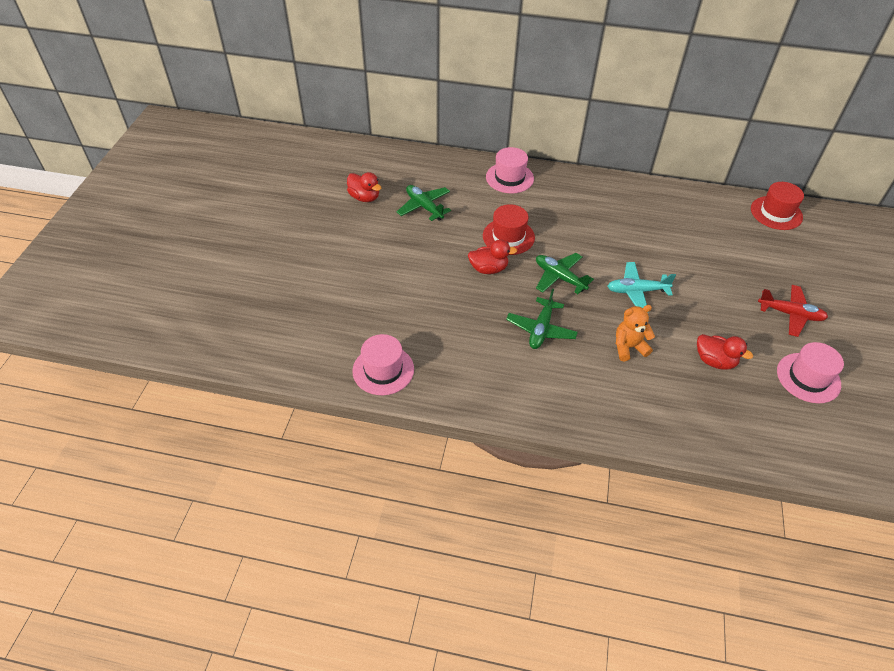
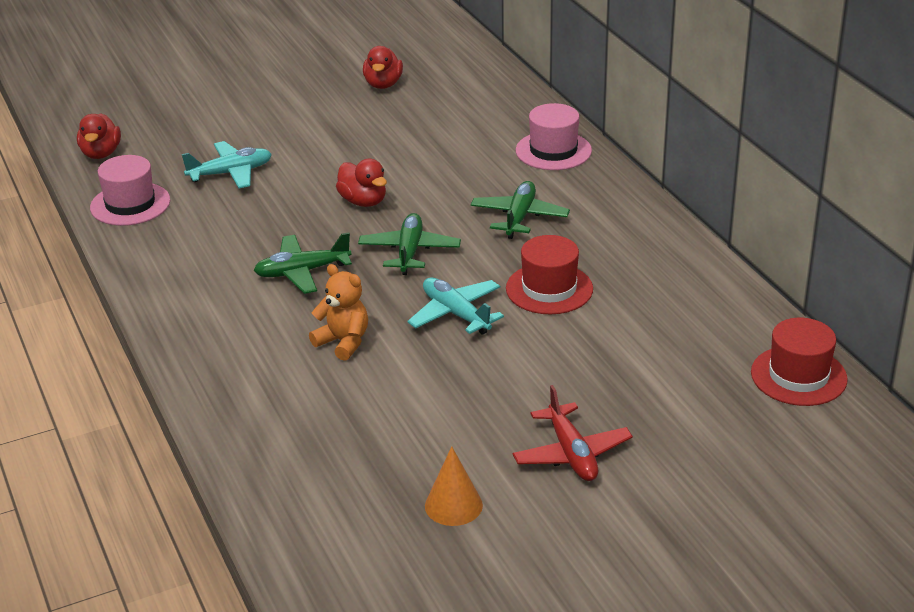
camera: 55 degrees right, 15 degrees down
(396, 307) = (230, 173): none -> turquoise plane
(424, 207) = (417, 122): green plane -> green plane (519, 217)
(508, 237) = (438, 192): red hat -> red hat (549, 289)
(714, 361) = (395, 415): red duck -> red duck (101, 153)
(808, 378) = (453, 505): pink hat -> orange cone

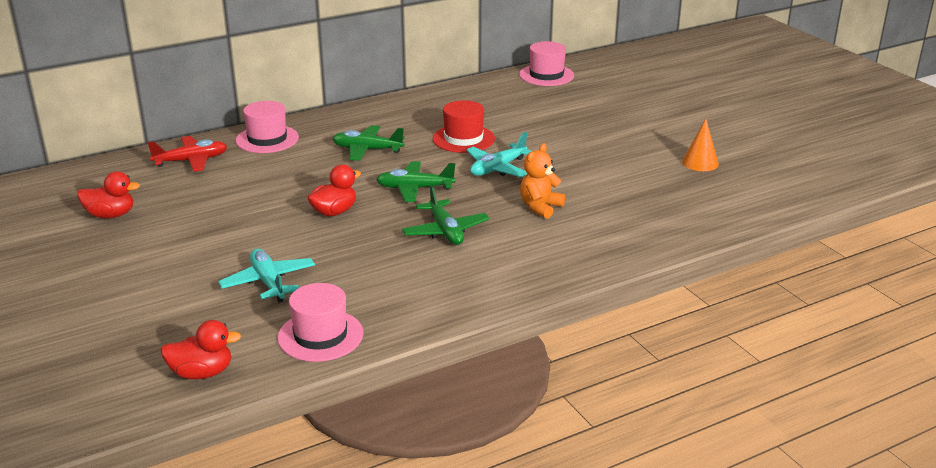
camera: 95 degrees left, 5 degrees down
(571, 453) = (638, 131): red plane -> red plane (191, 161)
(798, 376) = (546, 75): red hat -> pink hat

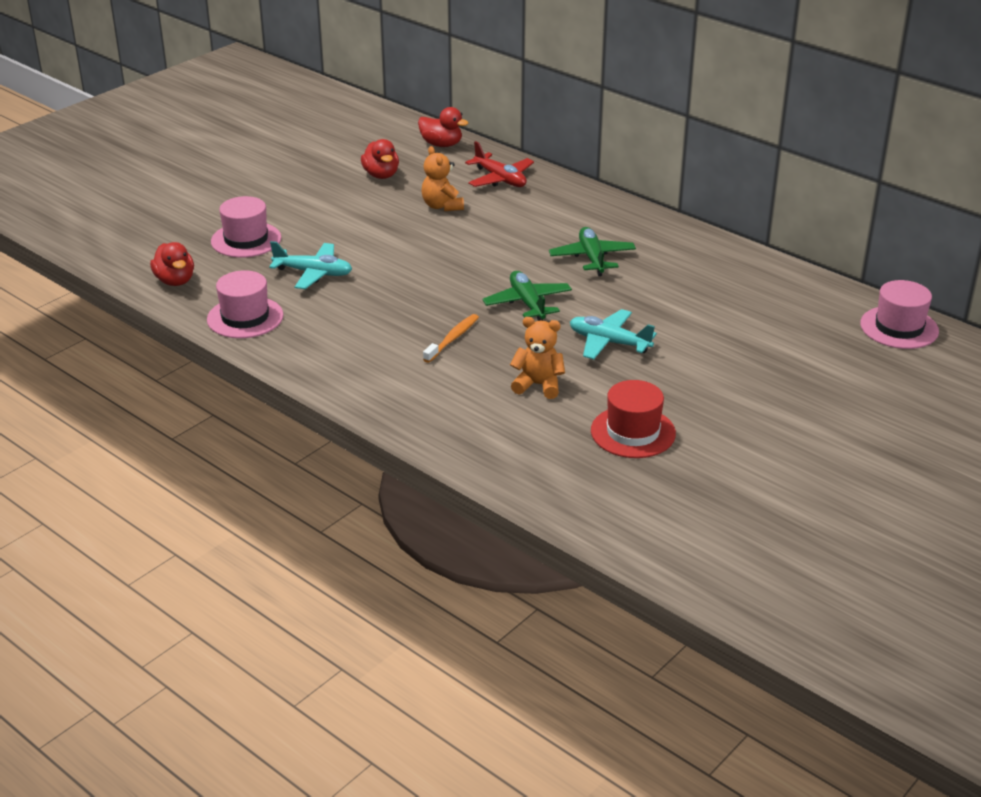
camera: 70 degrees right, 5 degrees up
(209, 196) = (442, 206): none -> orange teddy bear
(267, 139) = (572, 201): pink hat -> pink hat (246, 240)
(268, 282) = (313, 273): turquoise plane -> turquoise plane turned 60 degrees clockwise
(334, 212) = (452, 272): red duck -> red duck (441, 144)
(445, 231) = (452, 339): green plane -> orange toothbrush
(463, 139) = (664, 307): red hat -> red hat (633, 432)
(700, 163) = (736, 483): orange cone -> none

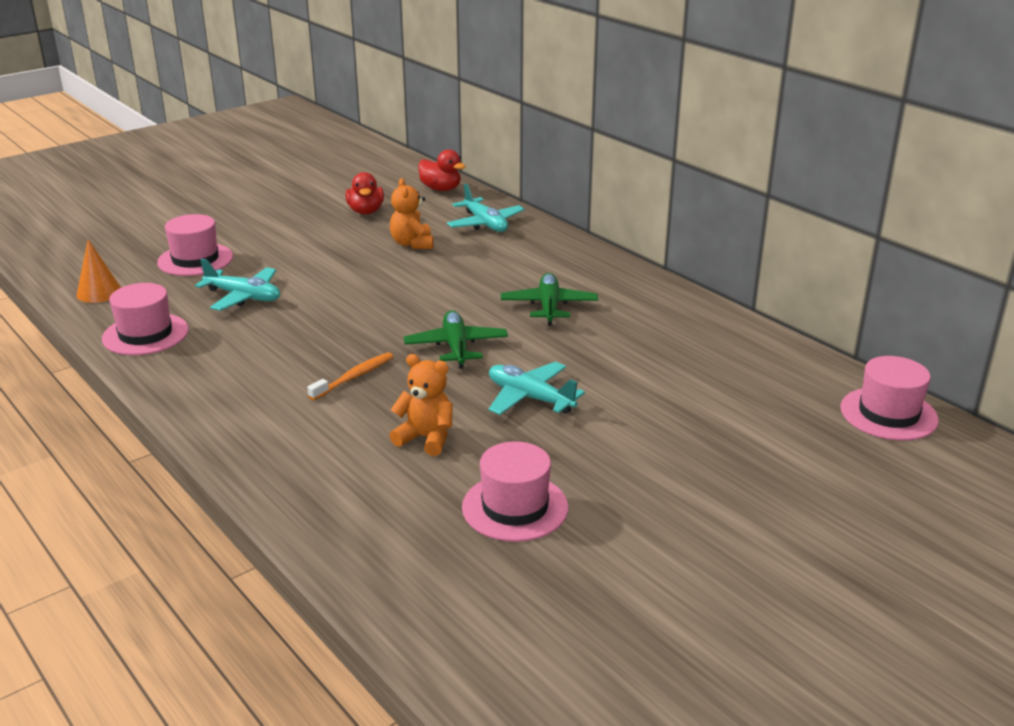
camera: 10 degrees right, 5 degrees down
(175, 281) = (99, 292): red duck -> orange cone
(500, 179) = (485, 224): red plane -> turquoise plane
(633, 432) = (515, 507): red hat -> pink hat

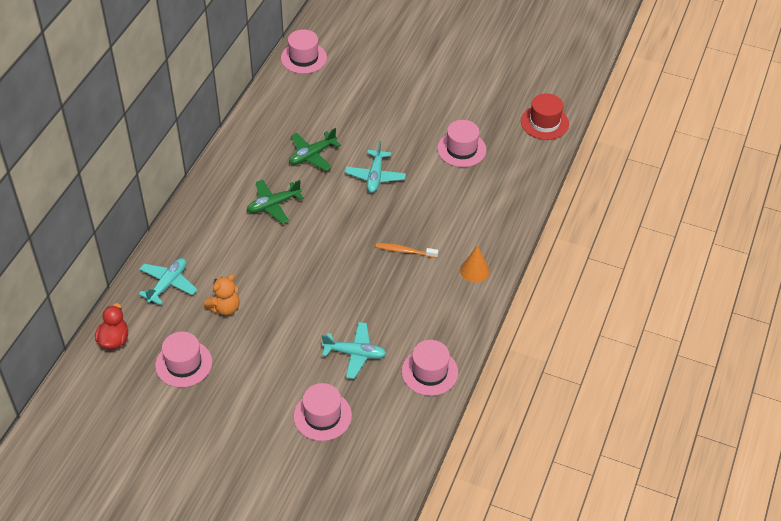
camera: 120 degrees left, 20 degrees up
(99, 292) = (400, 436): orange cone -> orange cone (474, 270)
(243, 297) = (355, 354): turquoise plane -> turquoise plane turned 105 degrees clockwise
(366, 211) = (183, 364): red duck -> pink hat
(426, 438) = (436, 198): orange teddy bear -> none
(456, 347) = (346, 224): green plane -> green plane (312, 155)
(496, 658) = (544, 122): none -> red hat

